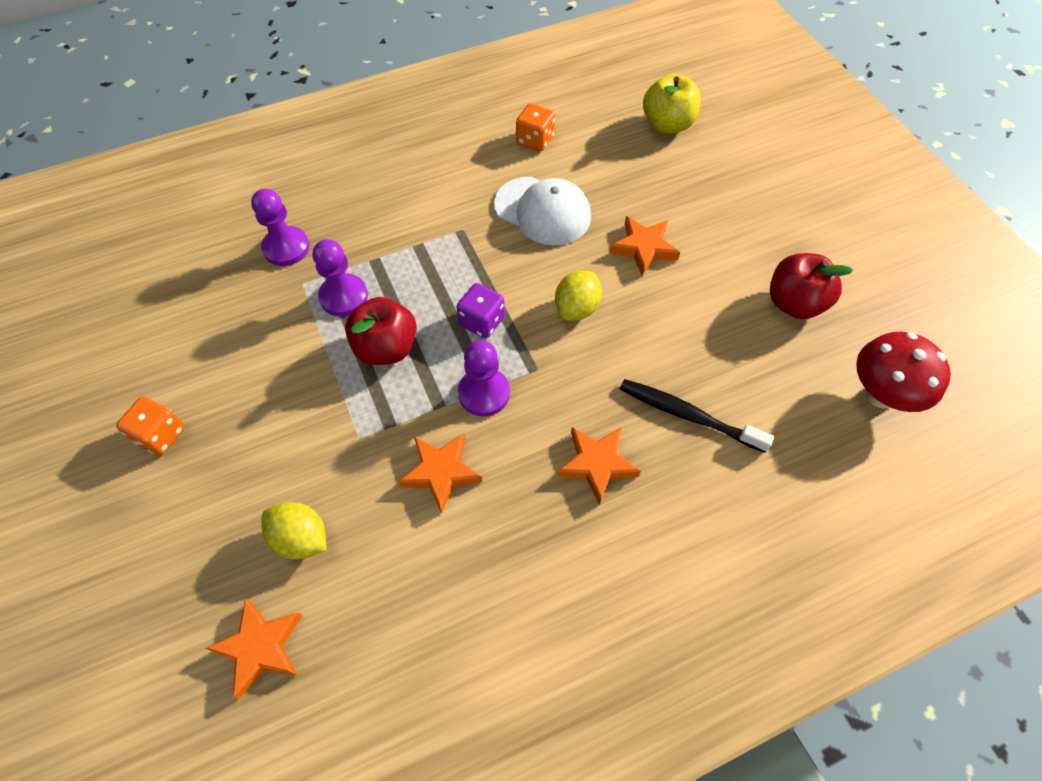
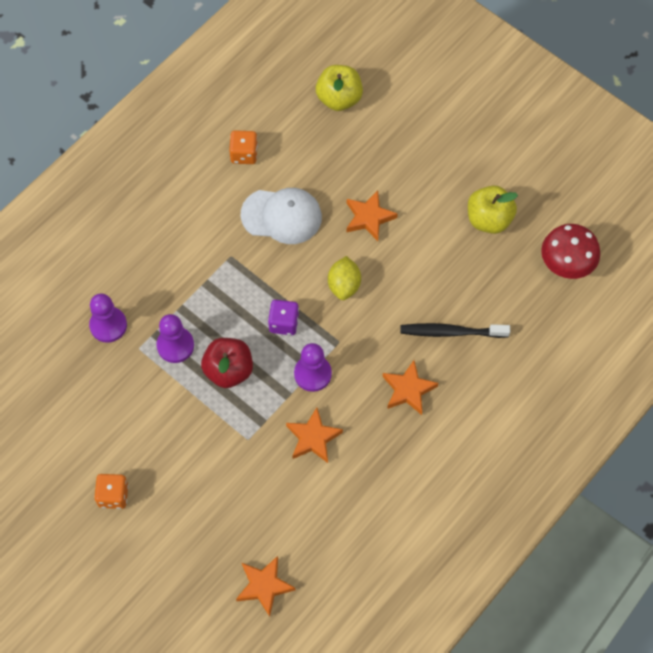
camera: 25 degrees left, 5 degrees up
(301, 538) = (249, 516): yellow lemon -> none
(794, 303) = (489, 219): red apple -> yellow apple

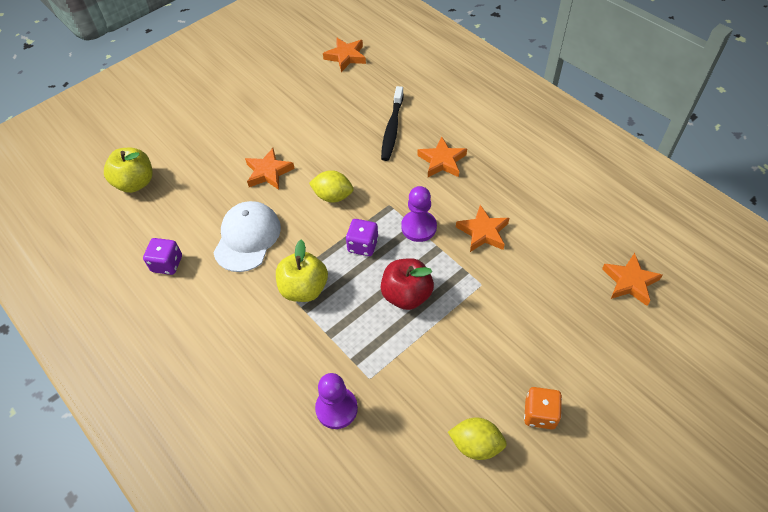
camera: 80 degrees left, 10 degrees down
(82, 442) = (476, 445): none -> yellow lemon
(175, 345) = (372, 341): purple pawn -> none
(244, 154) = (167, 264): orange dice -> purple dice
(489, 219) = (293, 95): yellow apple -> yellow apple (304, 289)
(566, 265) = (346, 57): red mushroom -> orange star

